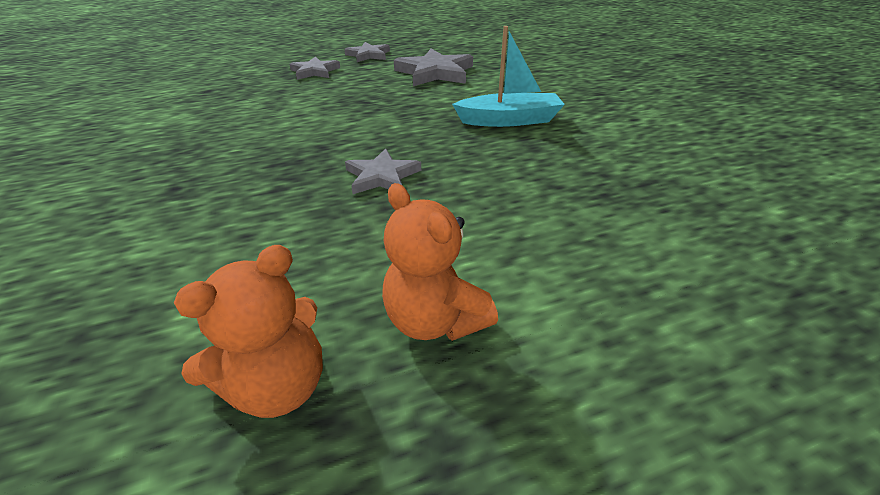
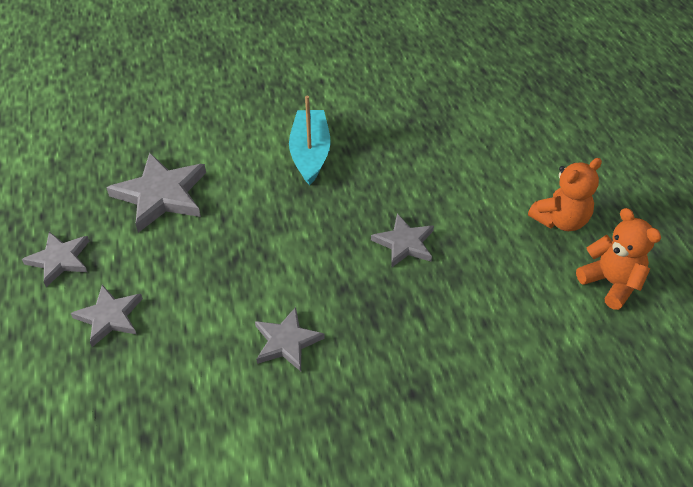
camera: 85 degrees left, 10 degrees up
(268, 126) = (286, 342): none -> grey star

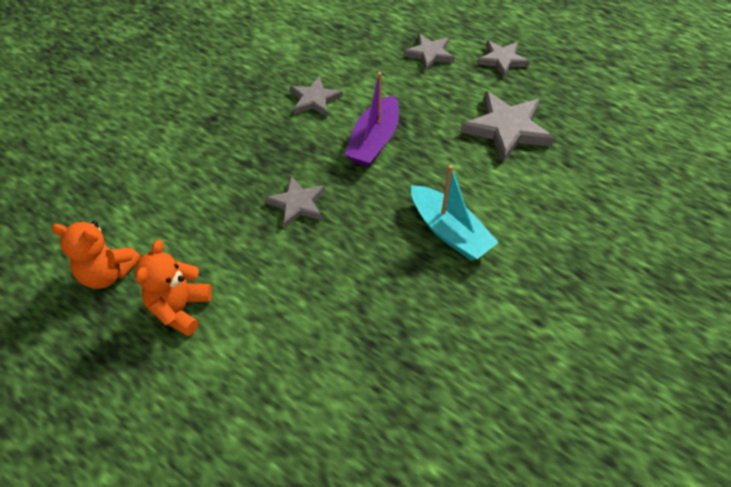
camera: 140 degrees right, 5 degrees up
(281, 257) = (374, 141): none -> purple boat

